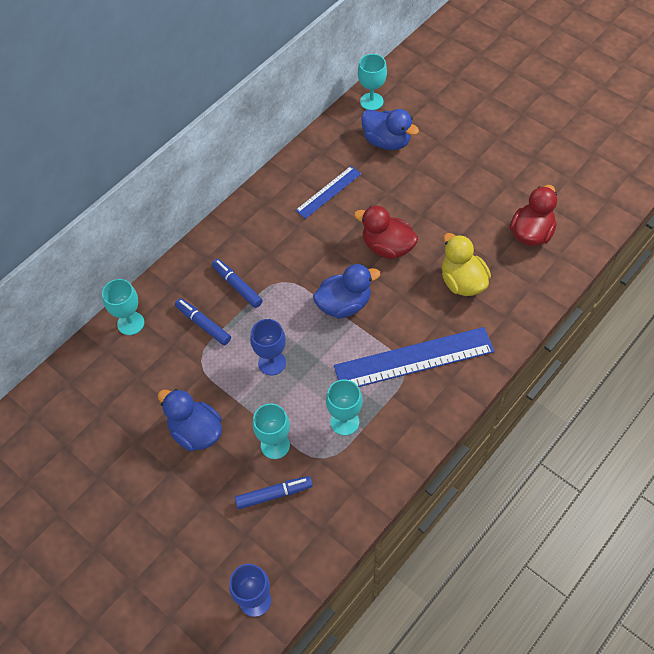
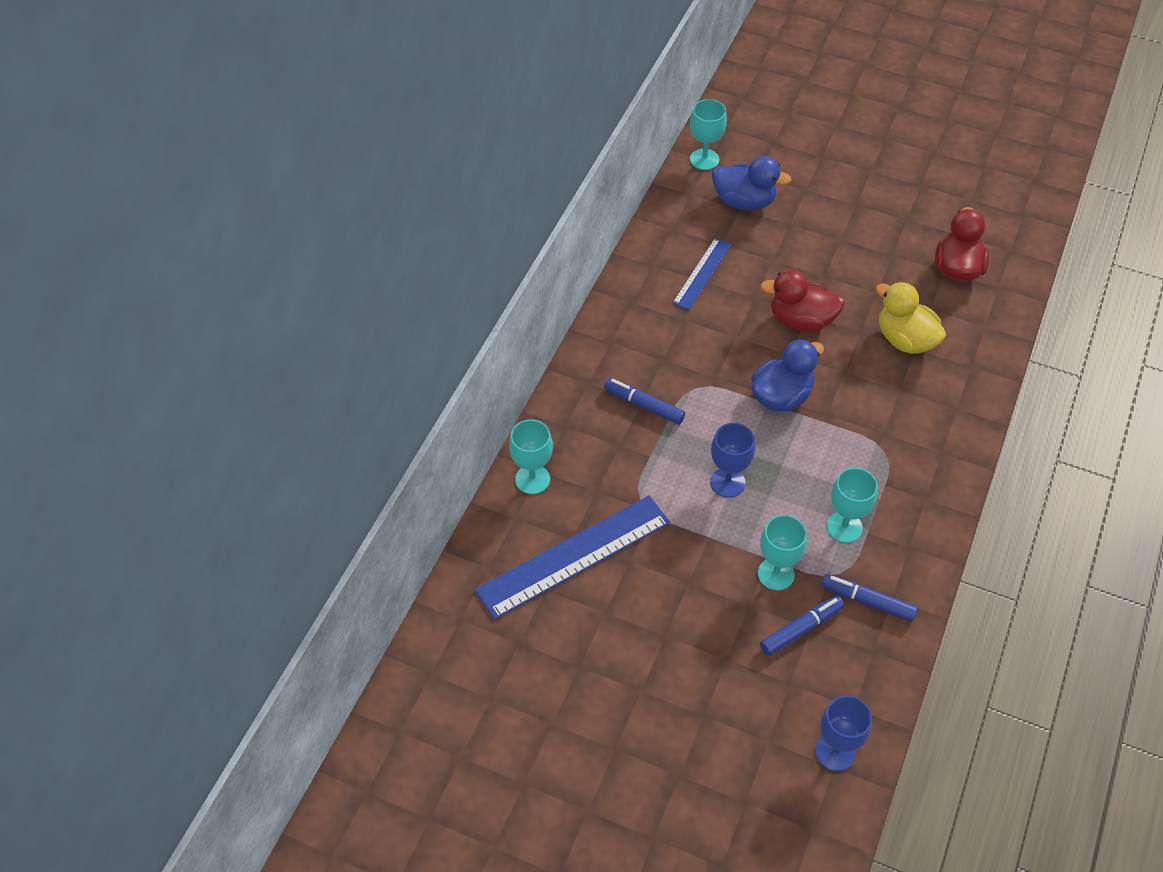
camera: 20 degrees left, 5 degrees down
(196, 432) = (674, 584): blue duck -> none
(203, 324) = (623, 459): blue marker -> blue marker (867, 601)
(414, 359) = (890, 438): blue ruler -> blue ruler (574, 556)

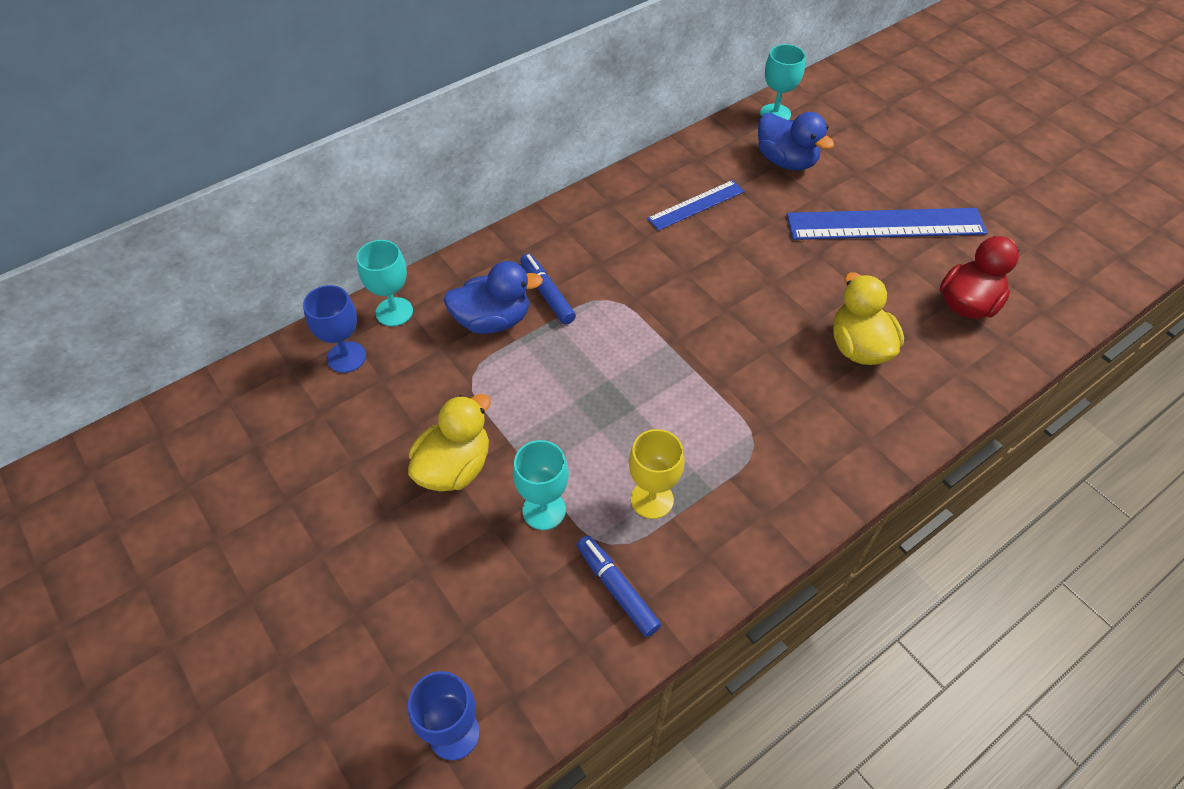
camera: 30 degrees right, 0 degrees up
(574, 556) = (370, 396): blue ruler -> blue ruler (885, 224)
(686, 577) = (454, 467): none -> yellow duck
(727, 482) = (568, 399): blue goblet -> blue goblet (346, 357)
(781, 396) = (686, 344): blue duck -> blue duck (493, 320)
(801, 320) = (761, 284): red duck -> none
(801, 629) = (524, 580): blue marker -> none
(844, 527) = (652, 499): turquoise goblet -> yellow goblet

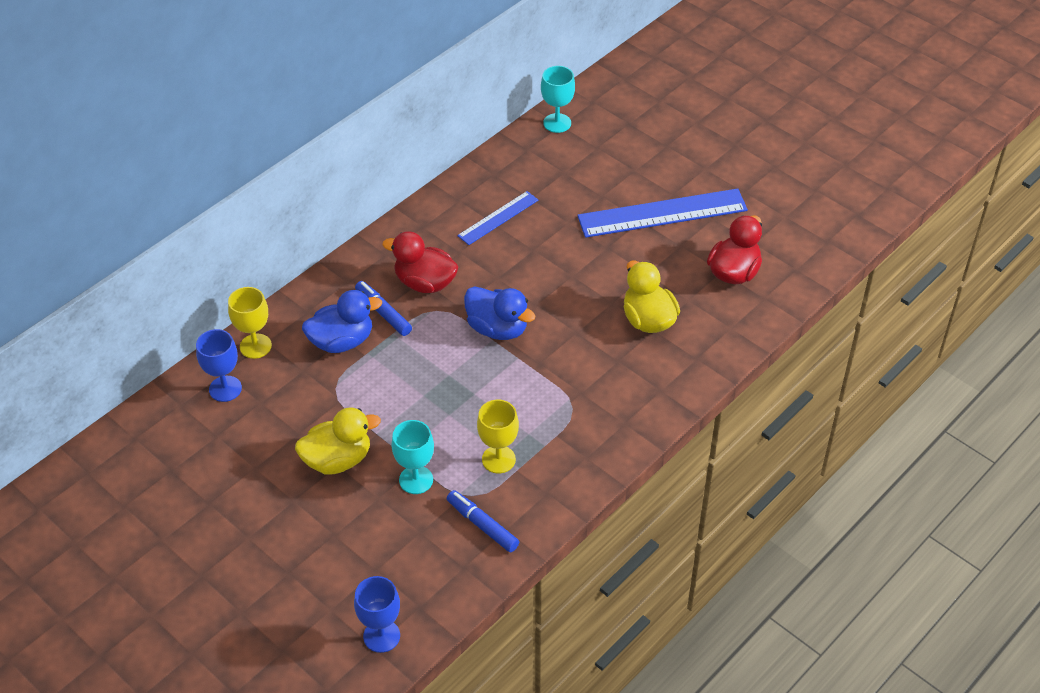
camera: 10 degrees left, 5 degrees down
(394, 312) = (255, 346): turquoise goblet -> yellow goblet
(454, 467) = (338, 460): yellow duck -> yellow duck turned 45 degrees clockwise
(601, 266) = (425, 283): none -> red duck
(786, 161) = (572, 167): blue duck -> blue duck (497, 328)

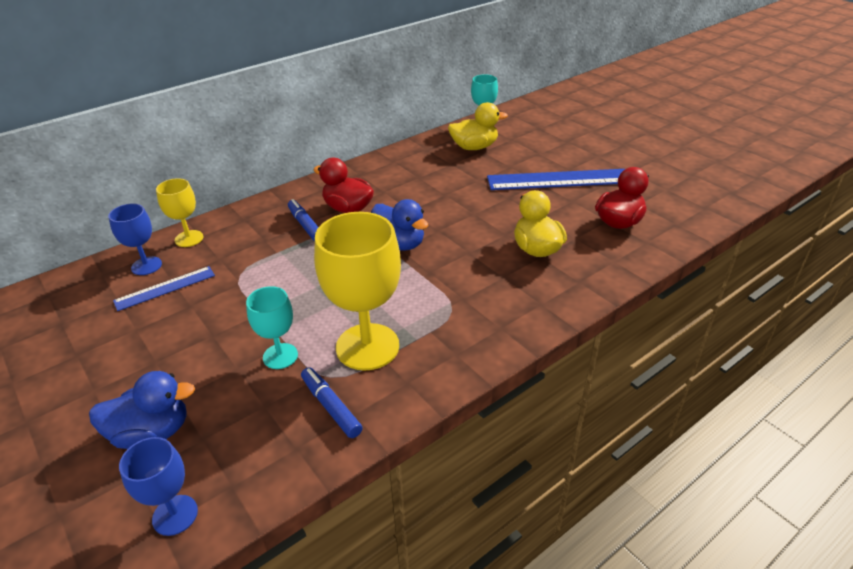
camera: 10 degrees right, 10 degrees down
(338, 460) = (214, 331): yellow duck -> yellow duck (474, 147)
(342, 341) = (262, 241): blue duck -> blue duck (152, 432)
(498, 218) = (422, 173): blue ruler -> blue ruler (165, 288)
(498, 459) = (367, 347): yellow goblet -> yellow goblet, size x1.85

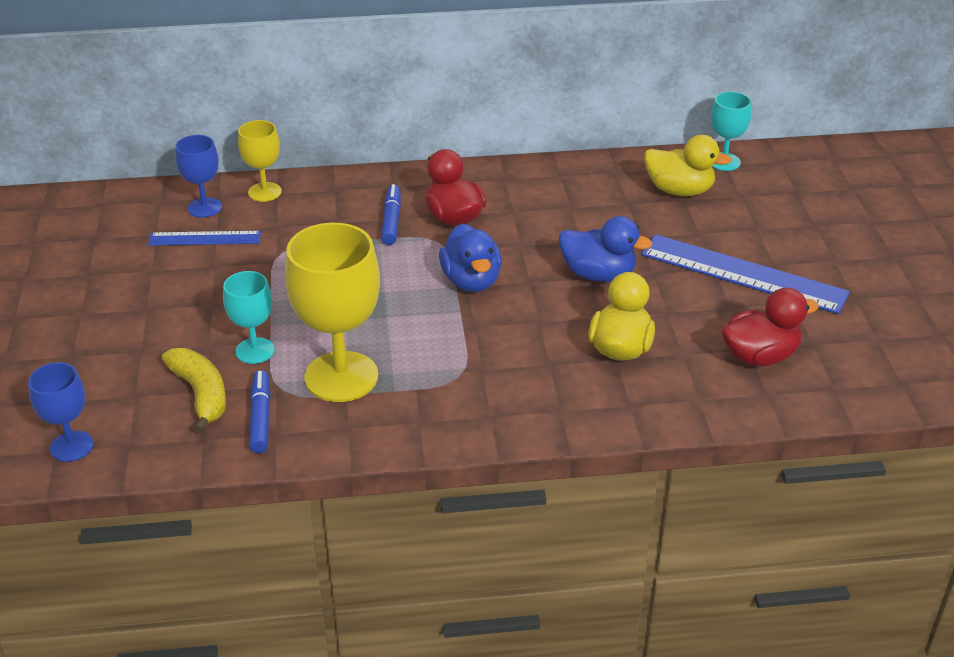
camera: 30 degrees right, 0 degrees up
(152, 432) = (100, 371): blue duck -> blue duck (598, 274)
(263, 411) = (201, 394): none -> yellow banana

